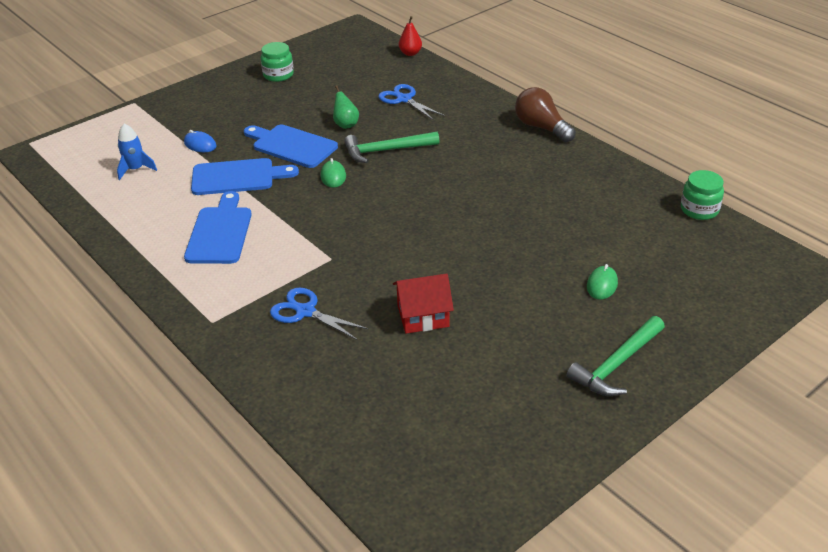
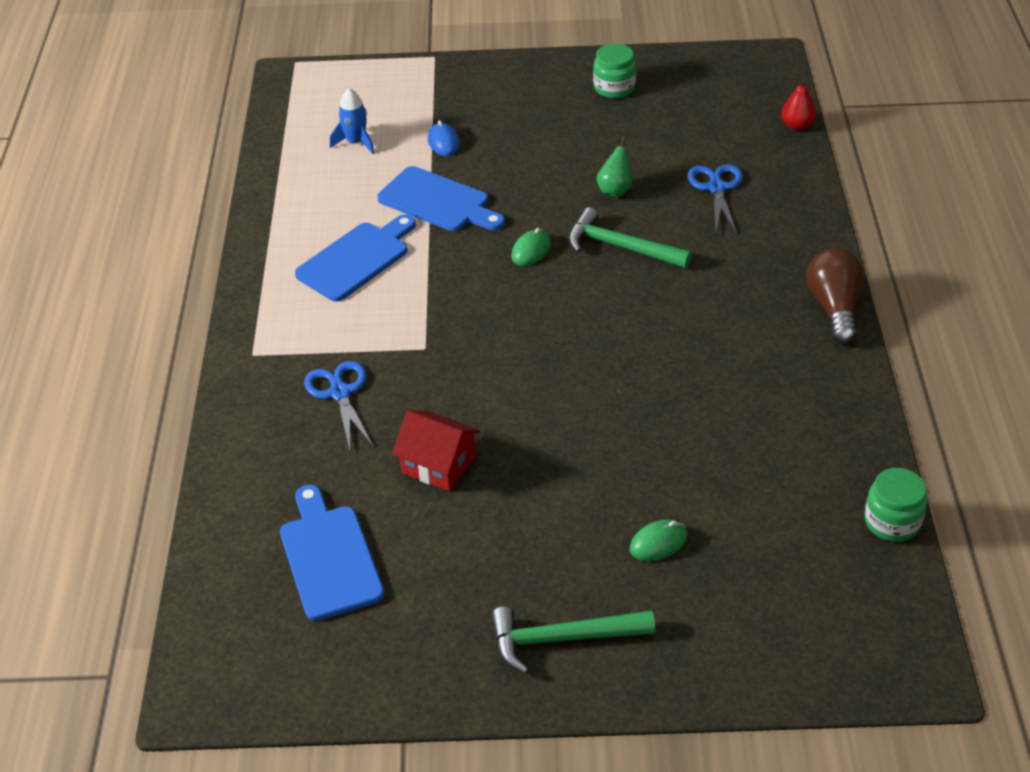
camera: 40 degrees right, 5 degrees up
(291, 146) = (530, 189): blue cutting board -> blue cutting board (329, 557)

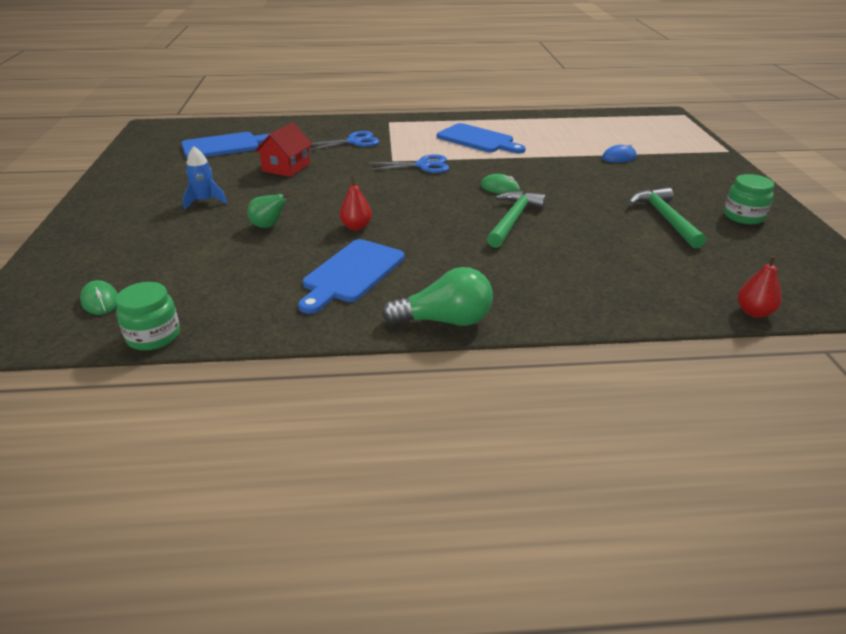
camera: 85 degrees right, 10 degrees down
(356, 142) = (602, 134): blue rocket -> blue rocket (205, 201)
(438, 201) = (547, 158): blue cutting board -> blue cutting board (351, 273)
(561, 639) = (125, 203): green hammer -> green hammer (665, 218)
(615, 190) = (588, 217): green pear -> green pear (269, 226)
(639, 377) = (356, 227): none -> red pear
(658, 543) = (186, 233): green mouse -> green mouse (100, 301)
(716, 188) = (614, 263): blue scissors -> blue scissors (423, 166)
(834, 308) = (445, 320): brown light bulb -> green light bulb

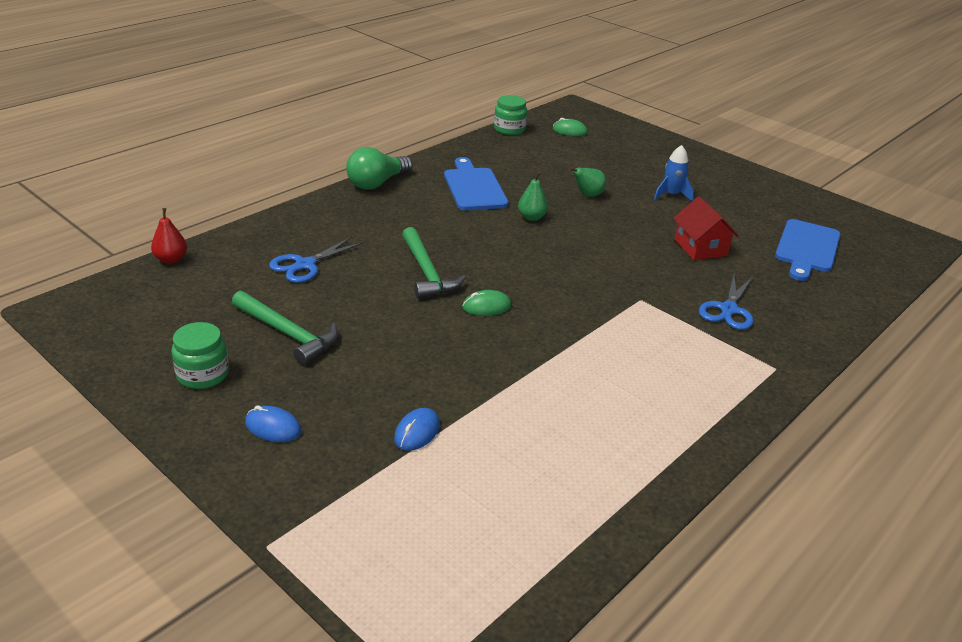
camera: 135 degrees right, 0 degrees up
(356, 227) = (531, 217): red pear -> green pear
(423, 166) = (601, 305): blue scissors -> blue scissors (305, 265)
(478, 139) = (623, 383): blue cutting board -> none
(704, 181) = (273, 427): none -> blue mouse

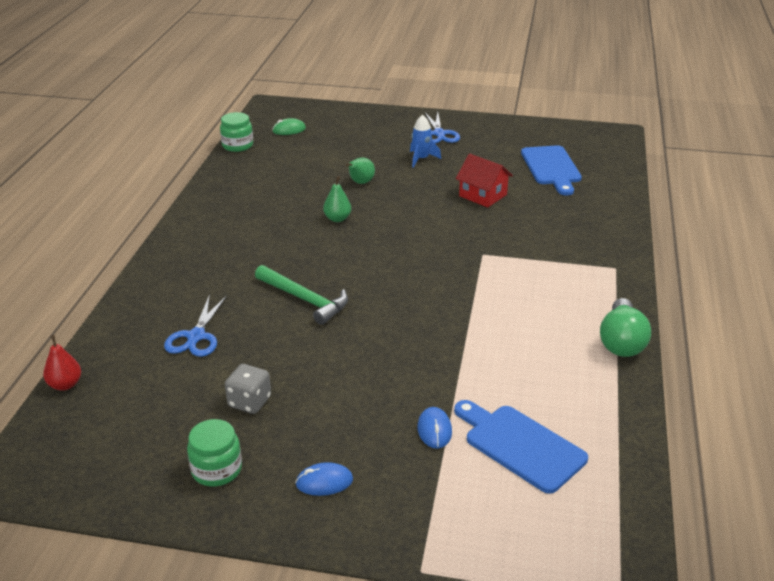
camera: 30 degrees left, 0 degrees up
(288, 334) = (249, 402): green hammer -> grey dice
(377, 183) = (176, 237): green light bulb -> green light bulb (621, 341)
(473, 187) = (263, 210): blue cutting board -> blue cutting board (520, 445)
(486, 306) = (380, 308): green mouse -> none
(728, 309) = (546, 237): blue scissors -> blue scissors (439, 134)

